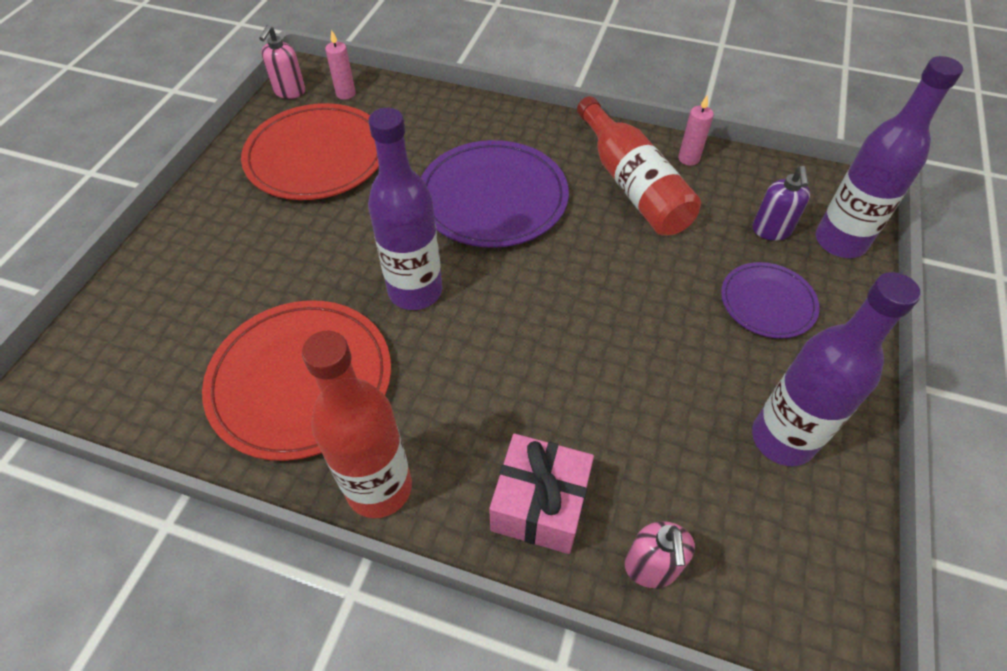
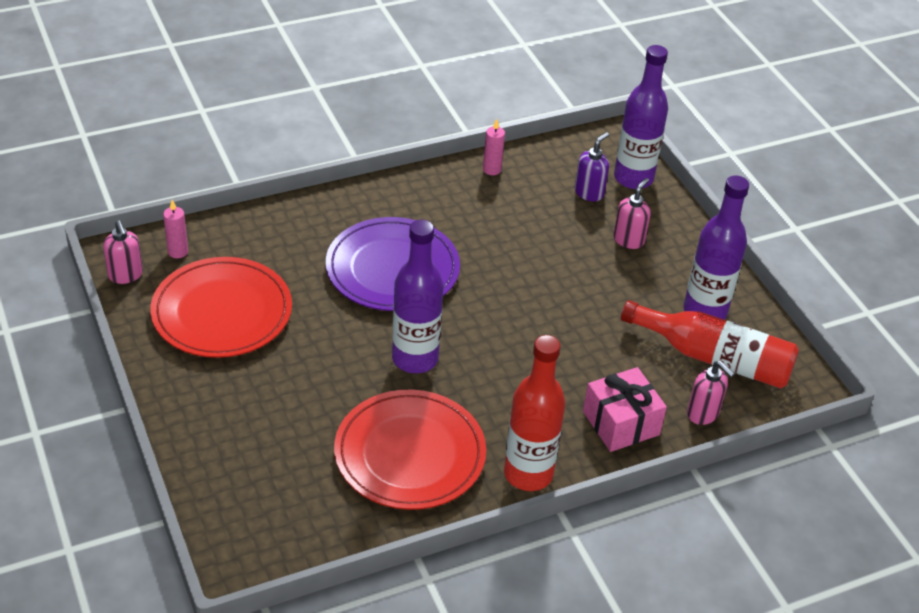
camera: 45 degrees left, 10 degrees down
(632, 184) = (475, 208): red bottle -> red bottle (714, 358)
(767, 302) = (628, 240): purple plate -> pink soap dispenser
(771, 231) = (589, 193): purple soap dispenser -> purple soap dispenser turned 105 degrees counterclockwise

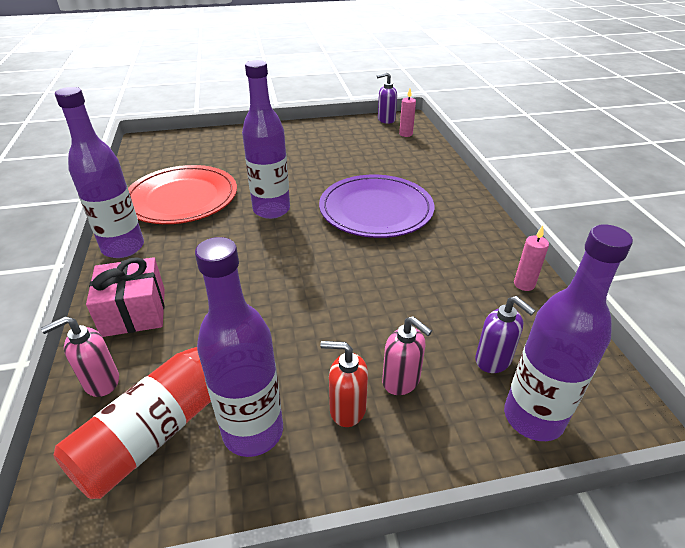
camera: 105 degrees right, 5 degrees down
(125, 275) = (386, 120): pink soap dispenser -> purple soap dispenser
(222, 312) = (345, 145): red plate -> none
(528, 474) = (123, 247): red bottle -> purple bottle
(665, 266) = (347, 409): none -> red soap dispenser

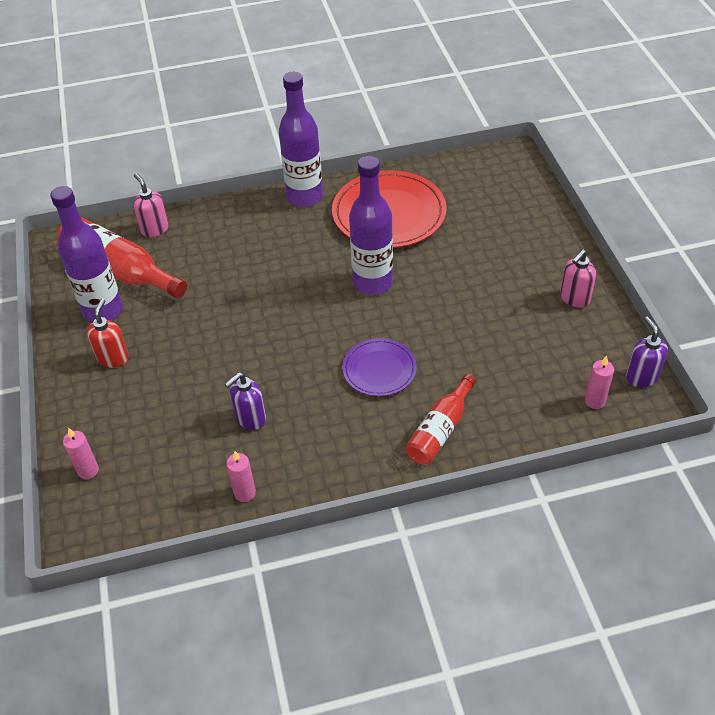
camera: 90 degrees right, 10 degrees up
(134, 312) = (222, 226): pink gift -> none
(376, 210) = (379, 369): purple plate -> purple plate, size x0.56
(401, 381) = (134, 389): pink soap dispenser -> pink soap dispenser (574, 298)
(436, 186) = (440, 430): none -> red bottle
(493, 360) = (147, 452): purple soap dispenser -> purple soap dispenser (250, 418)
(533, 417) = (88, 470): purple bottle -> pink candle

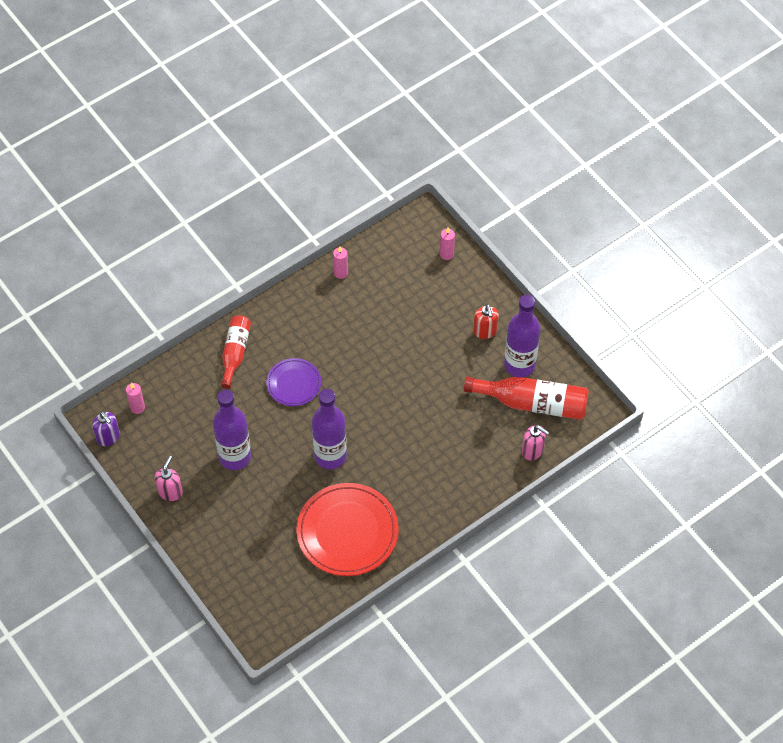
camera: 155 degrees right, 10 degrees up
(250, 418) = (364, 320): purple soap dispenser -> none
(305, 197) = (428, 527): purple bottle -> purple bottle (235, 456)

